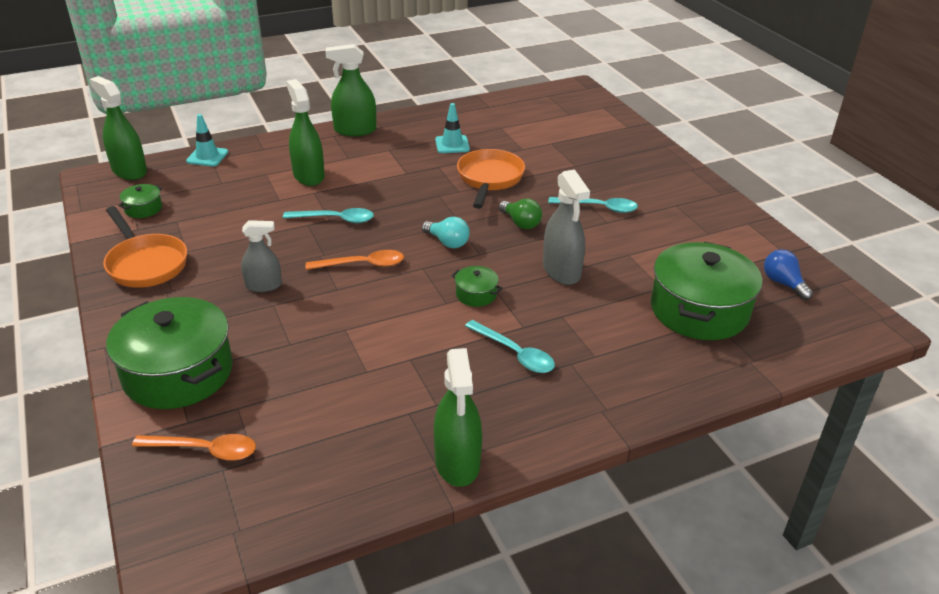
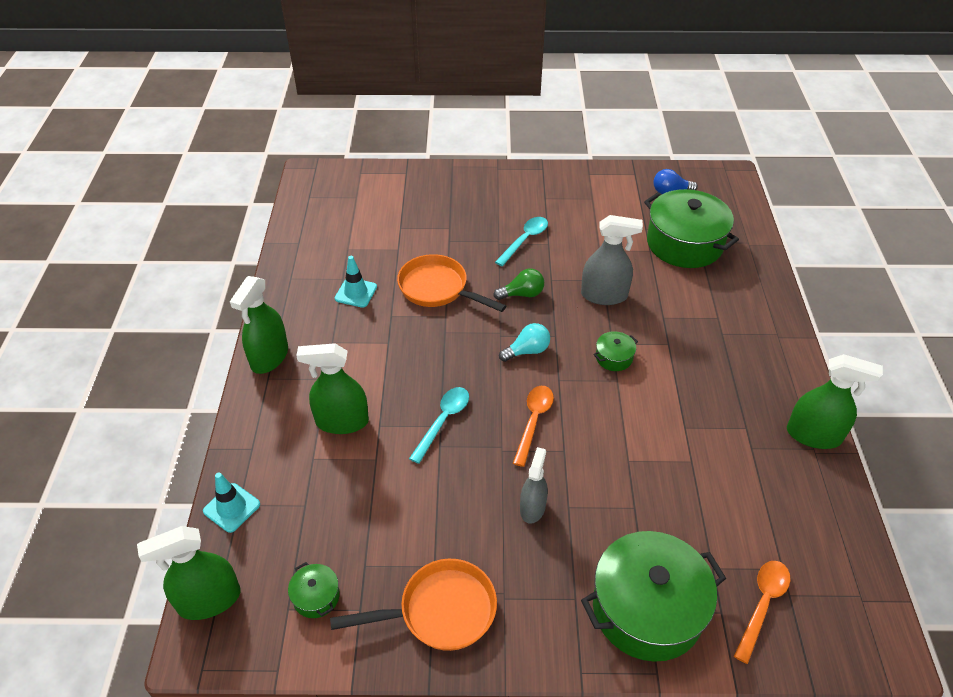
camera: 65 degrees left, 10 degrees up
(514, 353) = (700, 360): turquoise spoon -> none

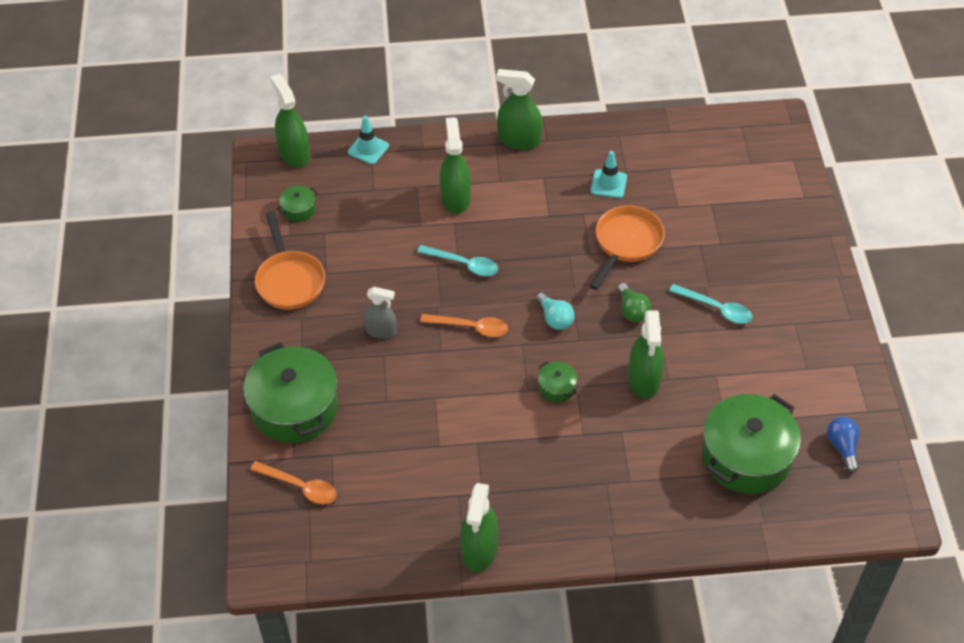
camera: 85 degrees right, 5 degrees up
(604, 295) = (644, 379): grey spray bottle -> green spray bottle

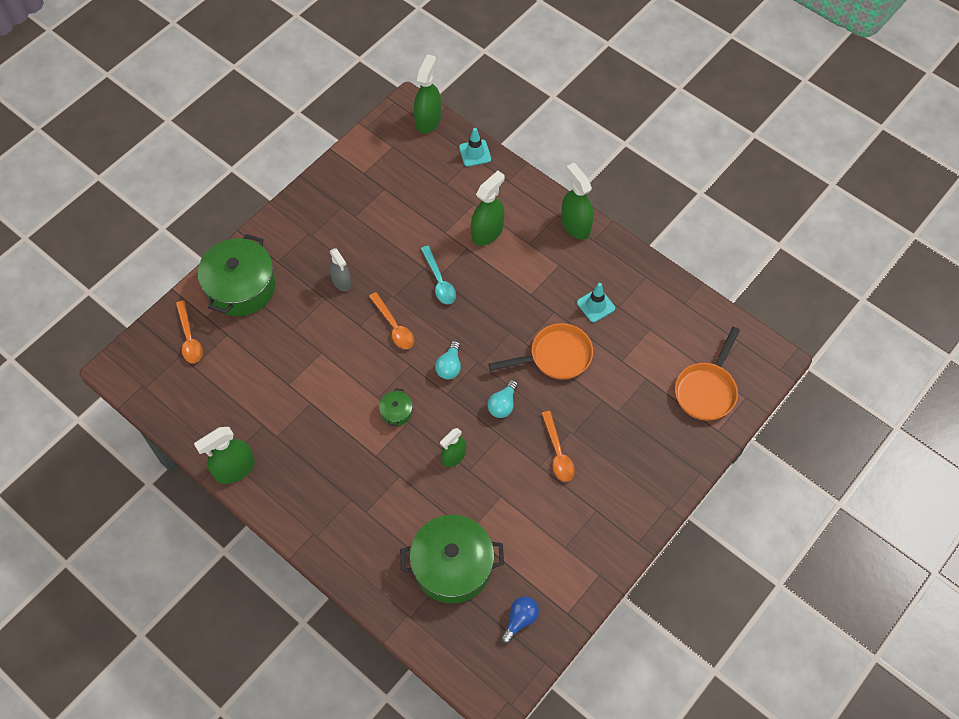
camera: 45 degrees right, 10 degrees up
(289, 280) = (330, 203): orange pan -> orange pan (707, 390)
(299, 209) = (387, 160): green pot -> none
(632, 310) = (503, 405): green light bulb -> turquoise light bulb
(644, 379) = (453, 456): green spray bottle -> green spray bottle, size x0.66
(716, 308) = (557, 452): turquoise spoon -> orange spoon

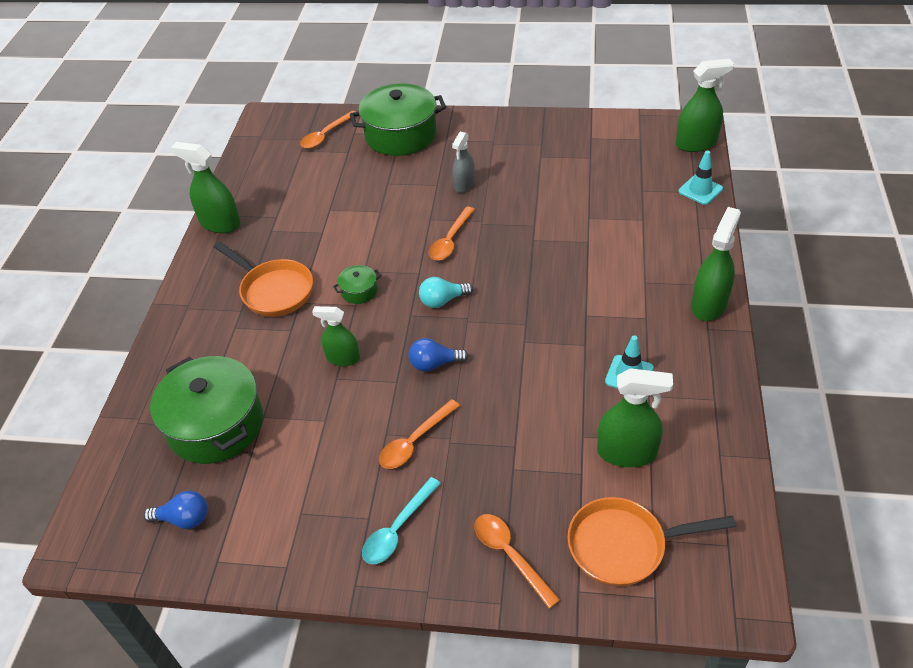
camera: 60 degrees right, 15 degrees down
(439, 281) = (530, 243): turquoise spoon -> turquoise spoon (397, 529)
(487, 232) = (622, 245): green spray bottle -> green spray bottle (627, 452)
(503, 405) = (434, 364): turquoise light bulb -> blue light bulb
(555, 356) = (532, 375): orange pan -> orange pan (274, 290)
(674, 450) = (510, 555): none -> orange spoon

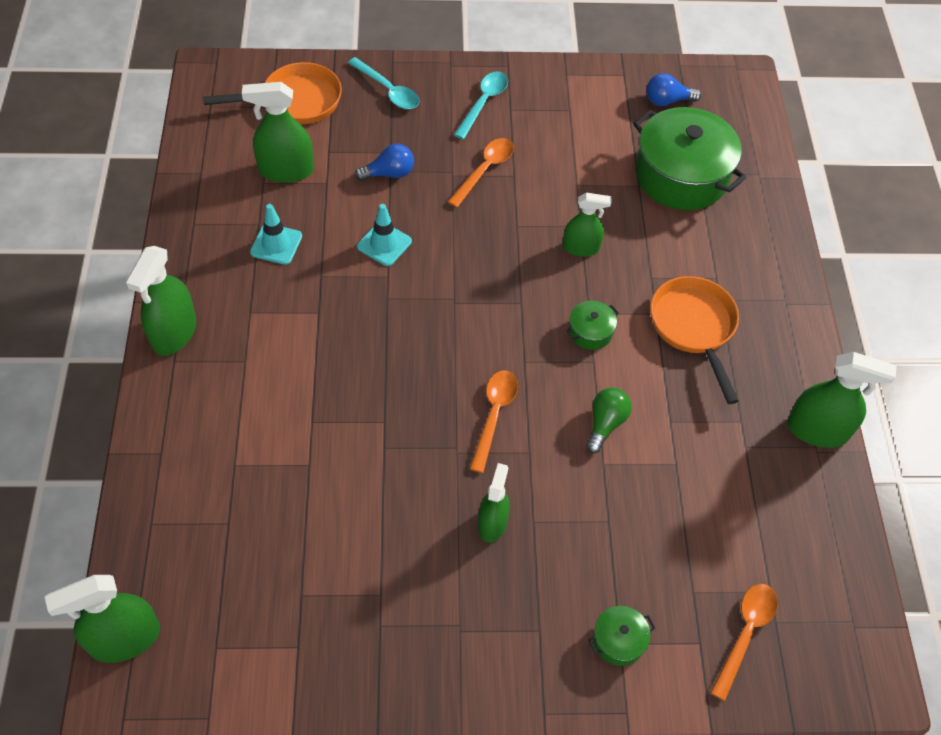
camera: 165 degrees right, 10 degrees up
(274, 290) = (694, 328): orange pan -> orange pan turned 45 degrees clockwise
(370, 232) = (605, 423): none -> green light bulb
(401, 135) = (618, 640): green pot -> green pot, size x0.43
(434, 364) = (481, 246): blue light bulb -> blue light bulb (389, 173)
(442, 301) = (487, 323): turquoise light bulb -> none
(464, 185) = (492, 523): grey spray bottle -> green spray bottle
(510, 555) = (388, 90): orange spoon -> turquoise spoon
(700, 190) = (142, 527): turquoise traffic cone -> turquoise traffic cone (384, 244)

